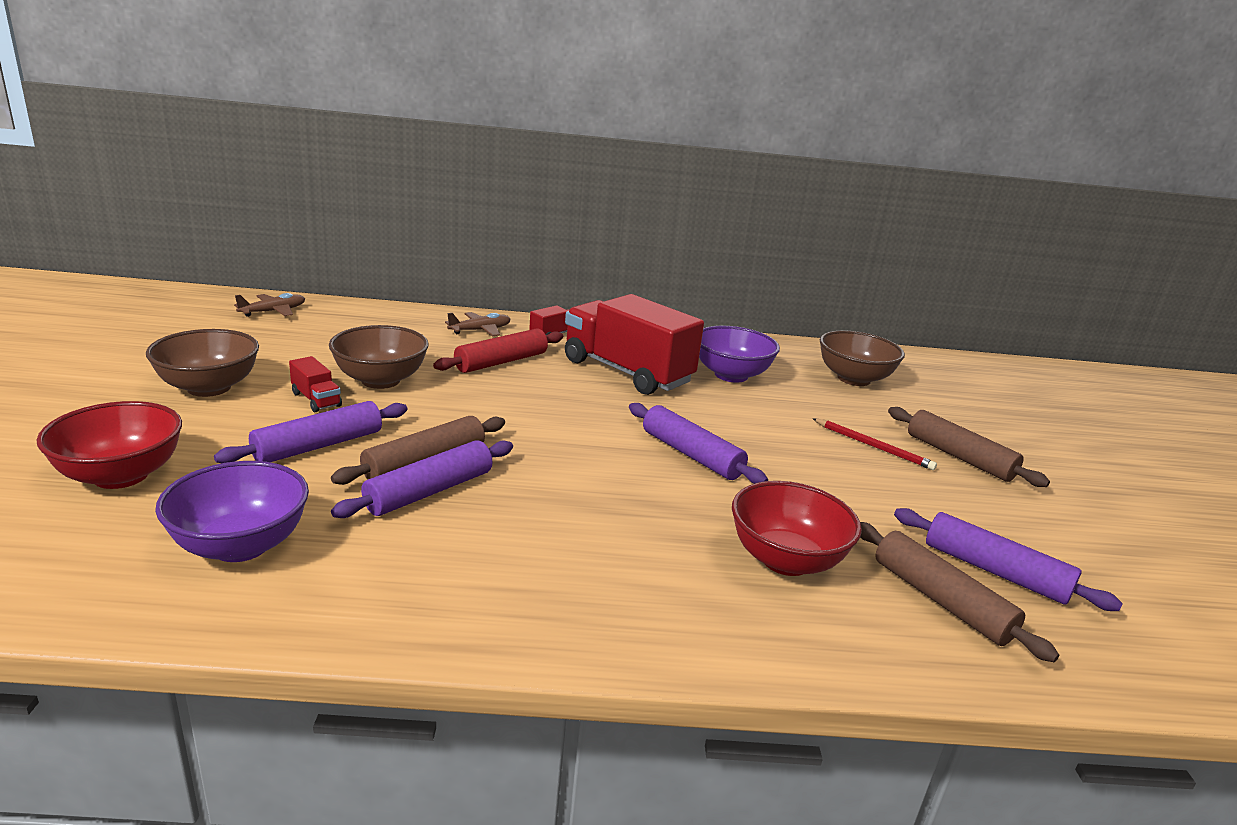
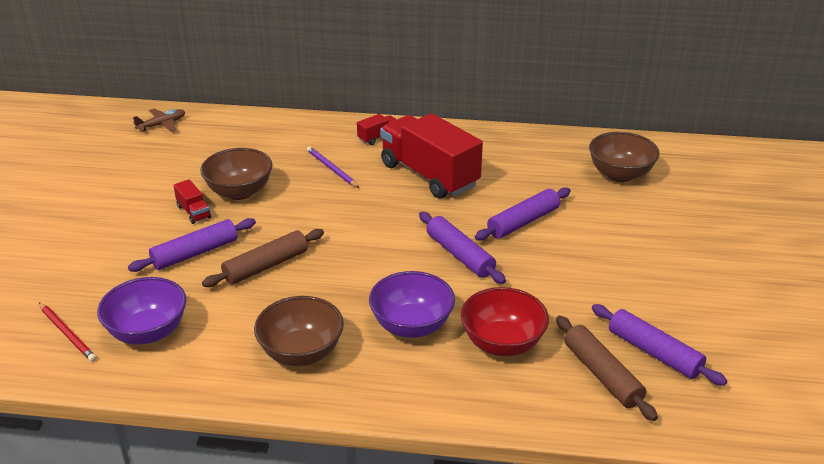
camera: 10 degrees right, 10 degrees up
(121, 475) = (72, 280): red bowl -> none
(209, 388) = (120, 203): brown bowl -> brown bowl (301, 352)
(429, 491) = (267, 290): purple rolling pin -> purple rolling pin (523, 222)
(480, 330) = (319, 136): brown plane -> none
(501, 362) = (331, 169): red rolling pin -> purple pencil
(731, 375) = (514, 175): purple bowl -> purple bowl (411, 325)
(873, 446) = (608, 244): red pencil -> red pencil (67, 334)
(959, 457) = (675, 252): brown rolling pin -> none

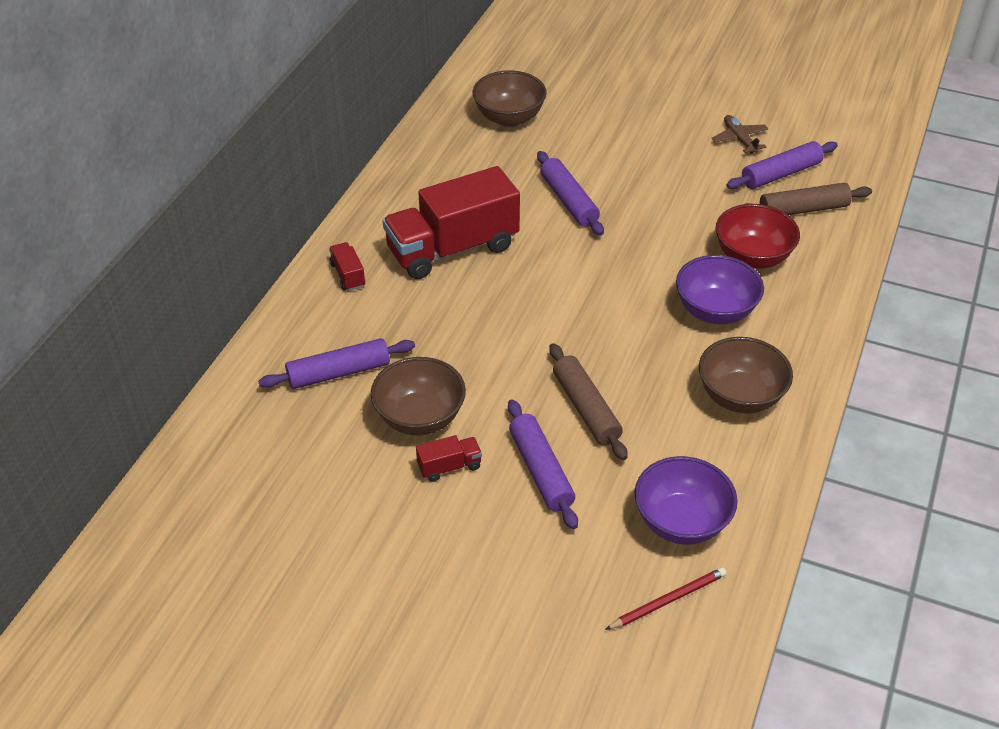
camera: 75 degrees left, 10 degrees up
(162, 124) = (197, 489): brown plane -> brown plane (739, 139)
(331, 169) = (403, 326): purple pencil -> none
(459, 255) = (611, 256): purple rolling pin -> purple rolling pin (339, 373)

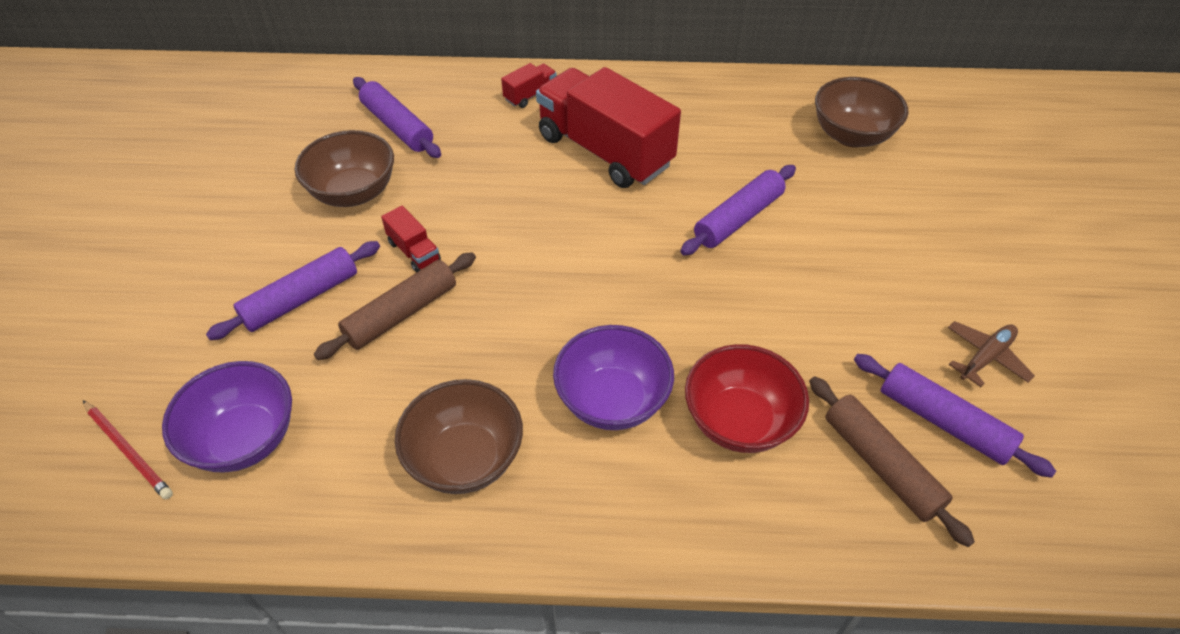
camera: 70 degrees right, 5 degrees up
(449, 466) = (293, 230): red truck -> red truck (414, 251)

